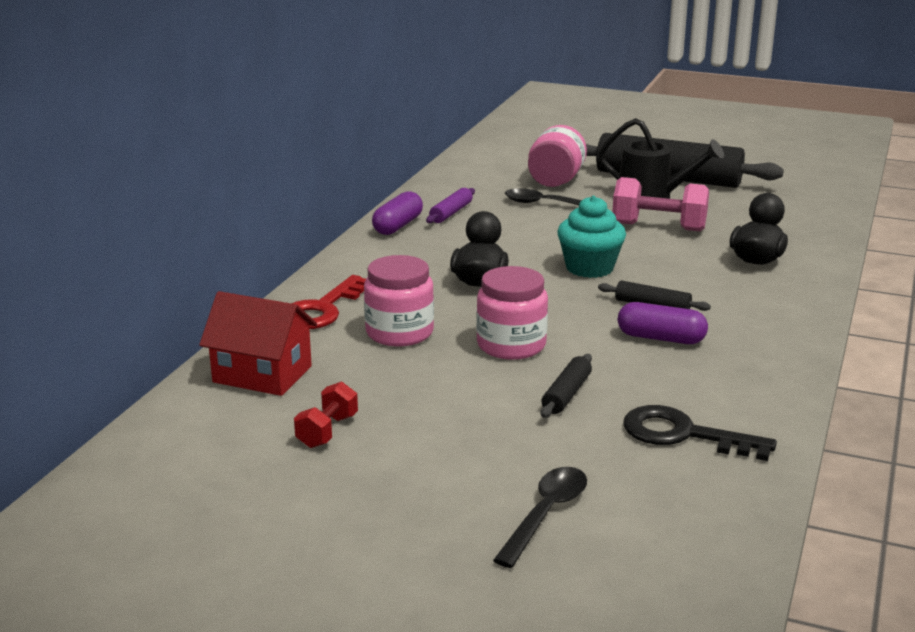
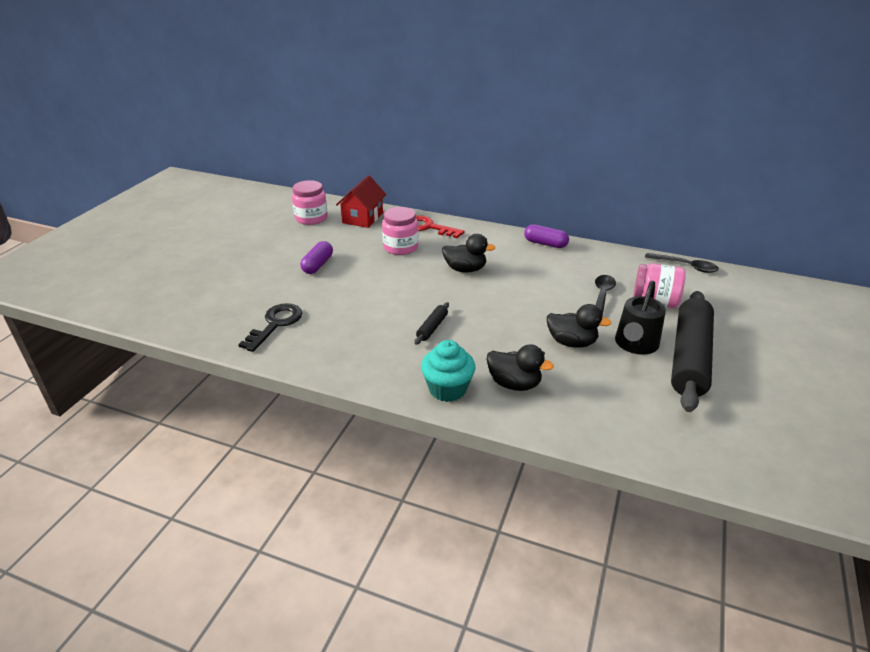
camera: 90 degrees right, 10 degrees up
(327, 431) = (309, 234): red dumbbell -> none
(451, 213) = (573, 260): purple rolling pin -> none
(511, 345) = (383, 277): pink jar -> pink jar (311, 218)
(546, 514) = (225, 282): black spoon -> black spoon (686, 266)
(566, 394) = (326, 292): black rolling pin -> none
(589, 268) = (489, 308): turquoise cupcake -> turquoise cupcake (447, 389)
(658, 227) = (571, 342): pink dumbbell -> black duck
(661, 338) = (386, 327): purple capsule -> purple capsule (318, 265)

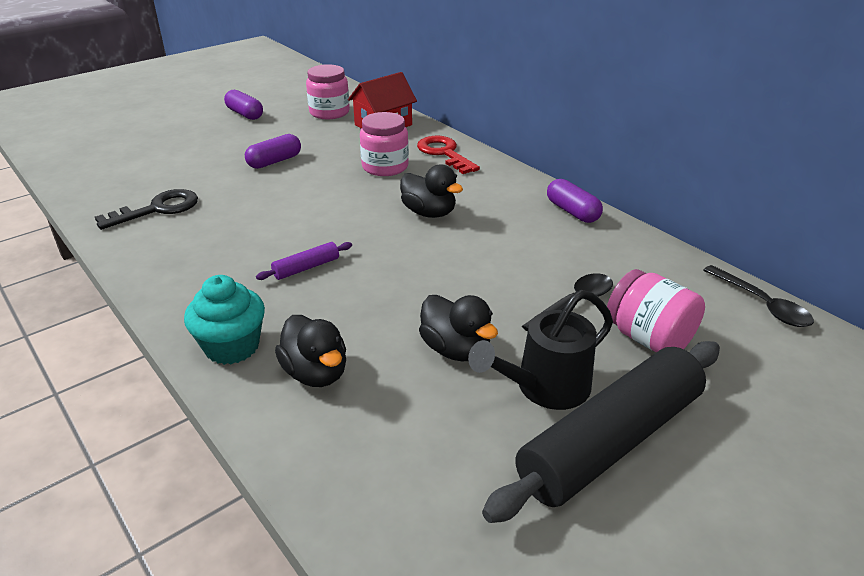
camera: 30 degrees right, 0 degrees up
(245, 236) = (245, 114): none -> purple capsule
(432, 328) = (306, 268): black rolling pin -> purple rolling pin

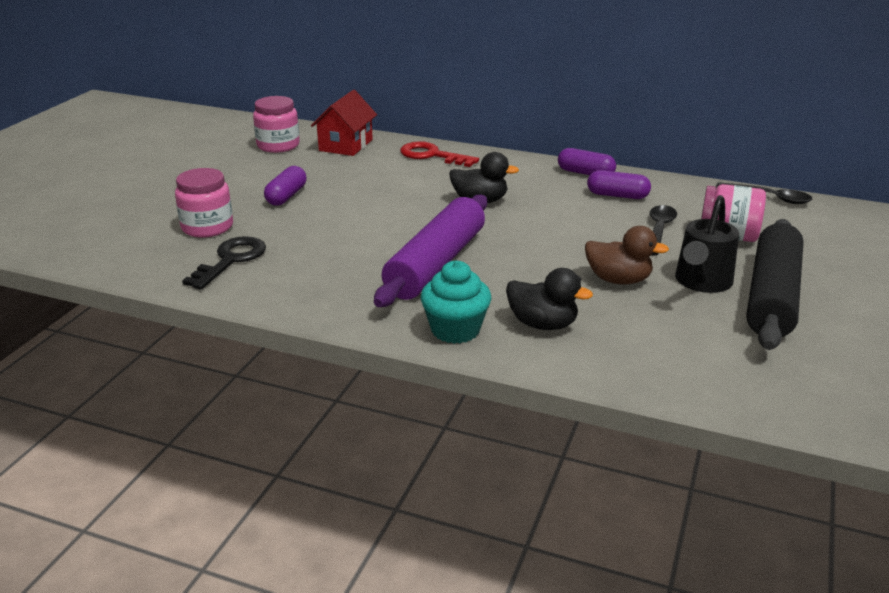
camera: 30 degrees left, 5 degrees down
(245, 114) = (192, 164): purple capsule -> purple capsule (617, 195)
(306, 268) = (436, 264): purple rolling pin -> purple rolling pin, size x2.44
(385, 167) = (395, 177): pink jar -> pink jar (207, 227)
(455, 349) = (618, 280): black duck -> brown duck

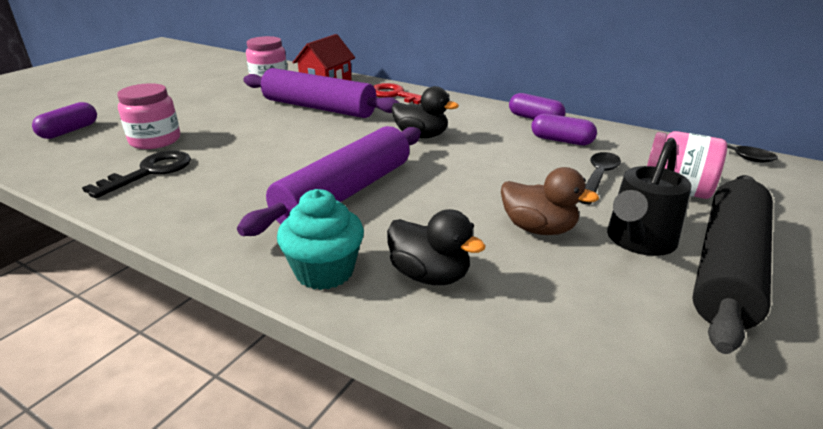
camera: 10 degrees right, 0 degrees up
(286, 196) = (245, 120): purple capsule -> purple capsule (69, 131)
(356, 176) = (319, 108): none -> purple rolling pin

